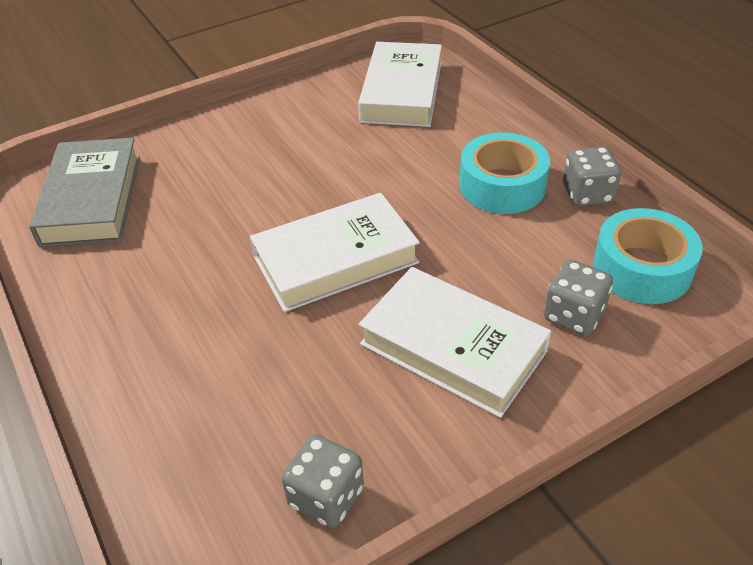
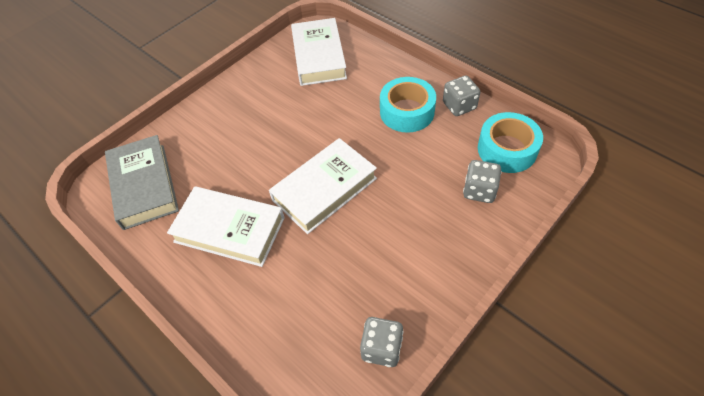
camera: 15 degrees left, 10 degrees up
(453, 347) = (418, 230): white book -> white book (229, 230)

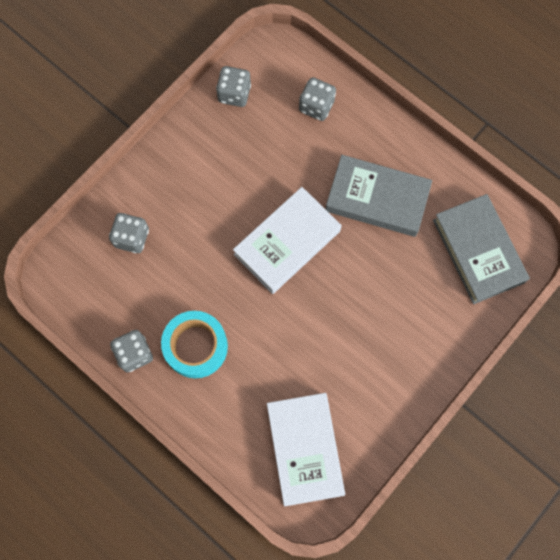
camera: 175 degrees right, 20 degrees up
(229, 230) = (377, 199): white book -> grey book
(281, 332) = (316, 106): none -> grey dice
(507, 149) = (93, 288): turquoise tape -> none

